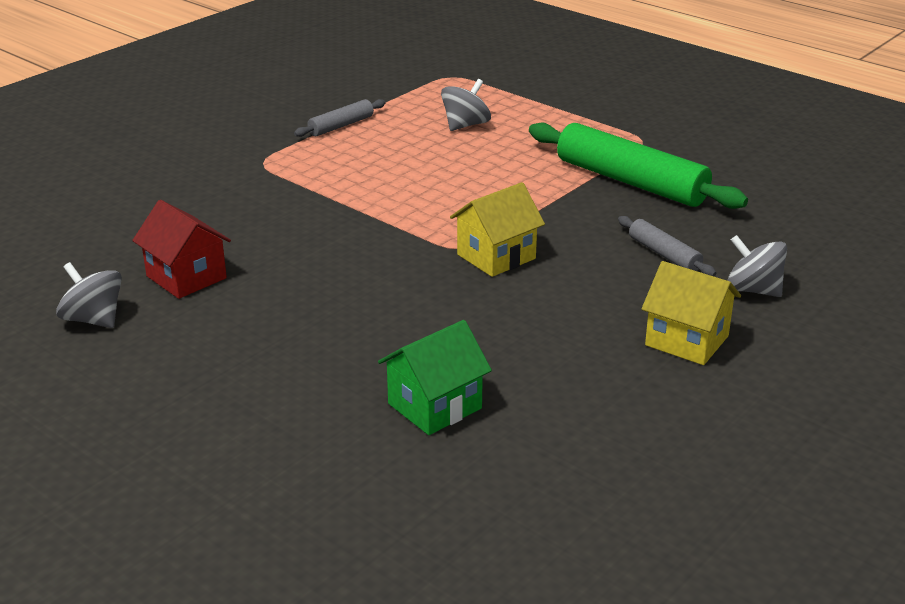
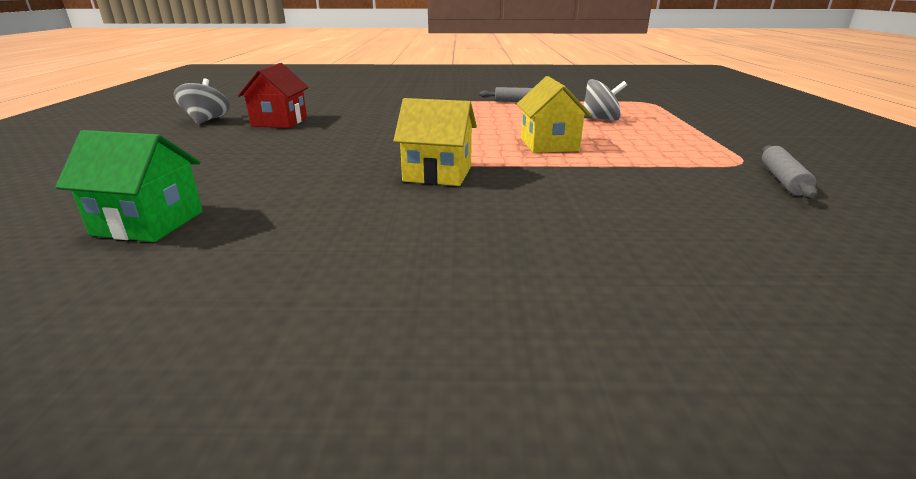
camera: 50 degrees right, 5 degrees down
(630, 182) = (666, 179): green rolling pin -> none
(664, 254) = (577, 231): grey rolling pin -> grey rolling pin (783, 179)
(687, 341) = (413, 305): yellow house -> yellow house (549, 144)
(753, 290) = (609, 308): grey spinning top -> none

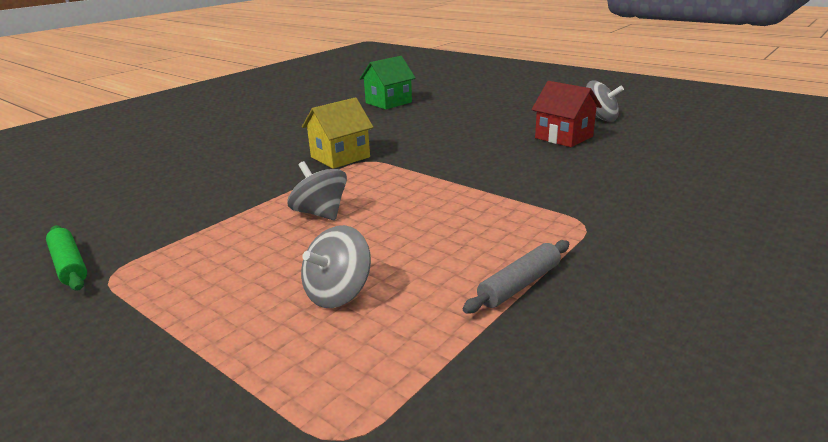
camera: 130 degrees right, 0 degrees up
(549, 144) = (320, 213): yellow house -> grey spinning top
(783, 179) = (69, 265): grey rolling pin -> green rolling pin

